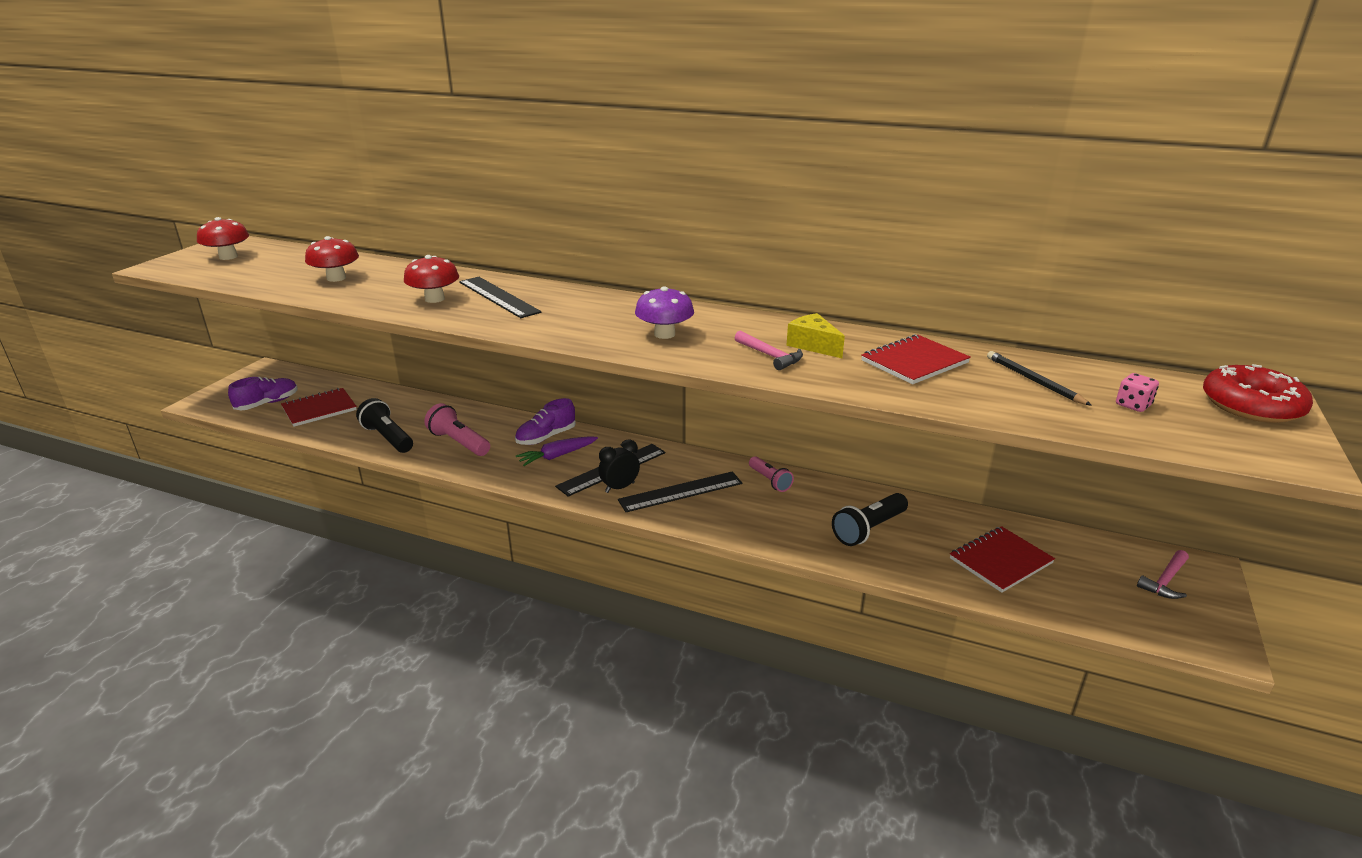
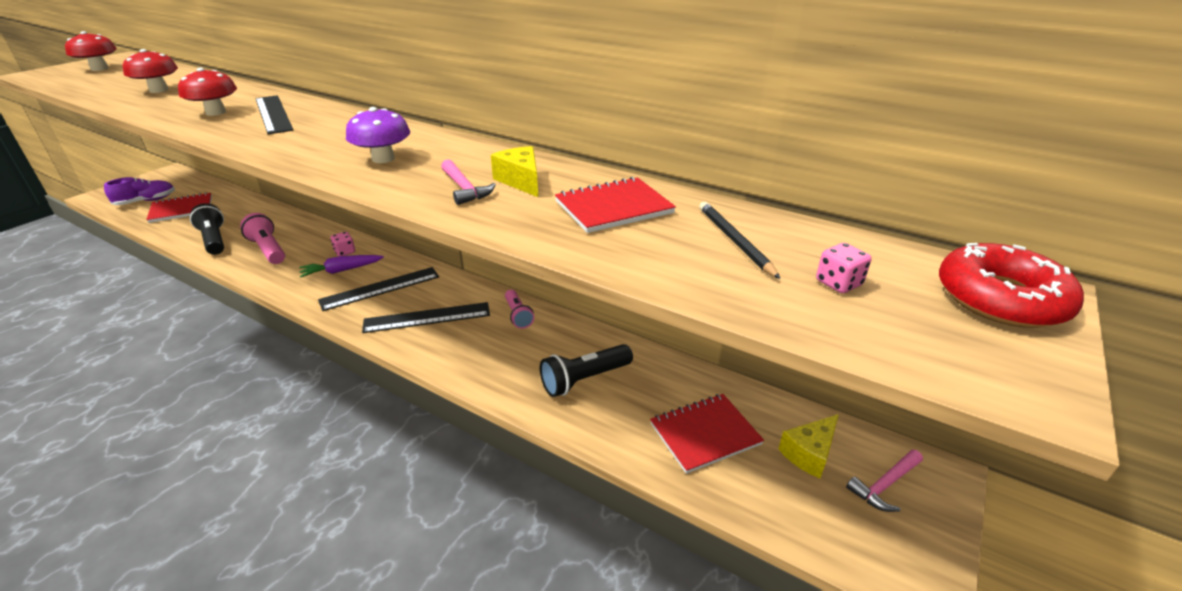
camera: 10 degrees right, 5 degrees up
(546, 437) = (345, 252): purple shoe -> pink dice
(620, 487) = (374, 307): black clock -> none
(1094, 565) = (809, 453): none -> yellow cheese

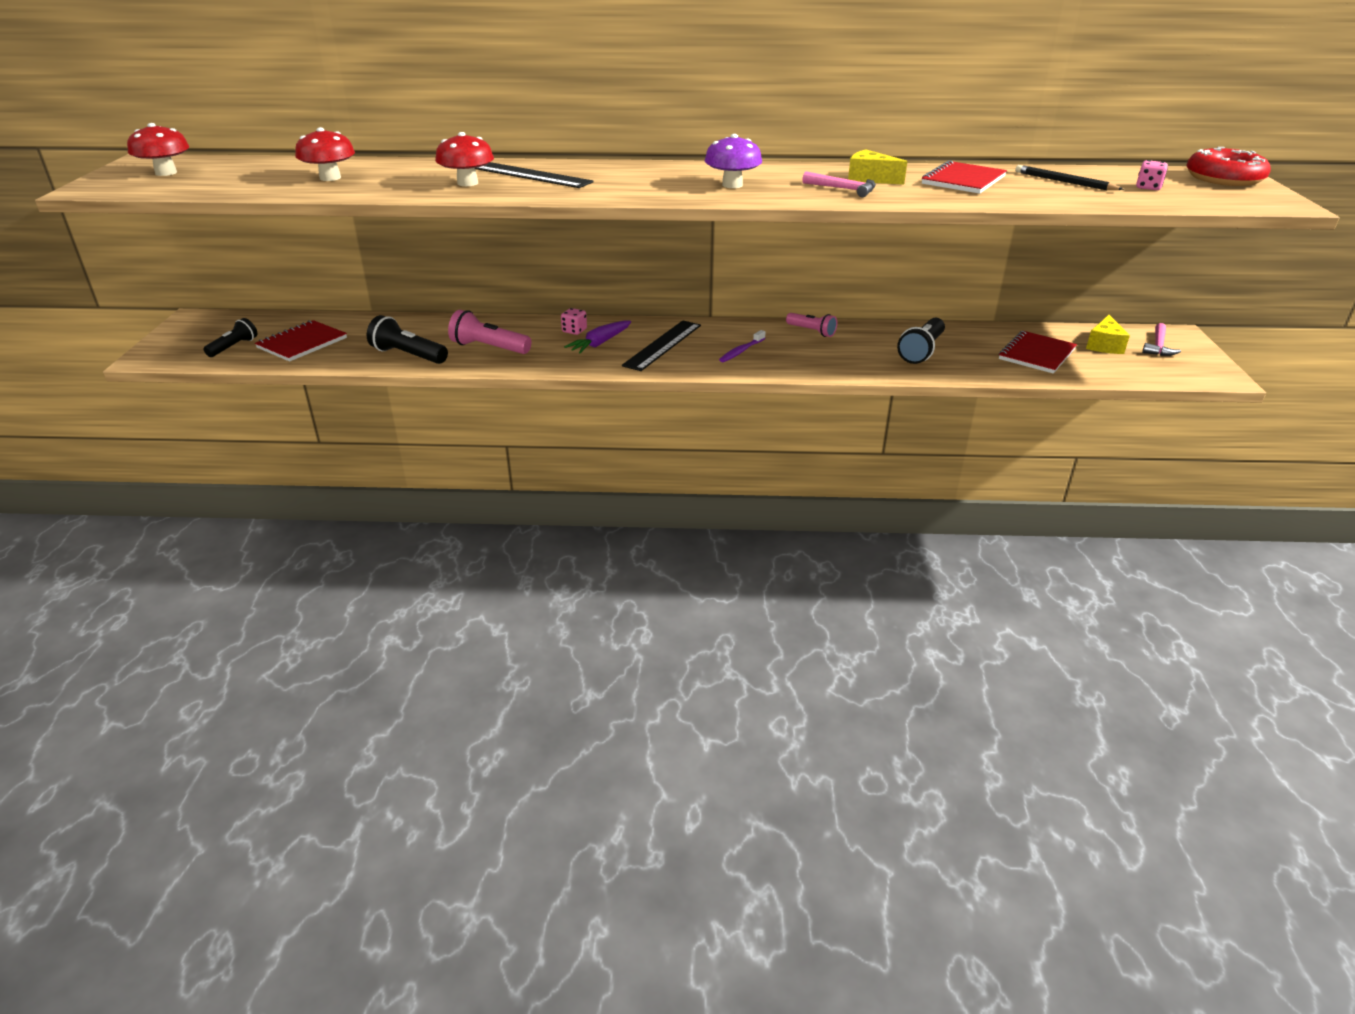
camera: 30 degrees left, 0 degrees up
(146, 201) = (234, 347): purple shoe -> black flashlight
(427, 317) = (741, 351): black ruler -> purple toothbrush

